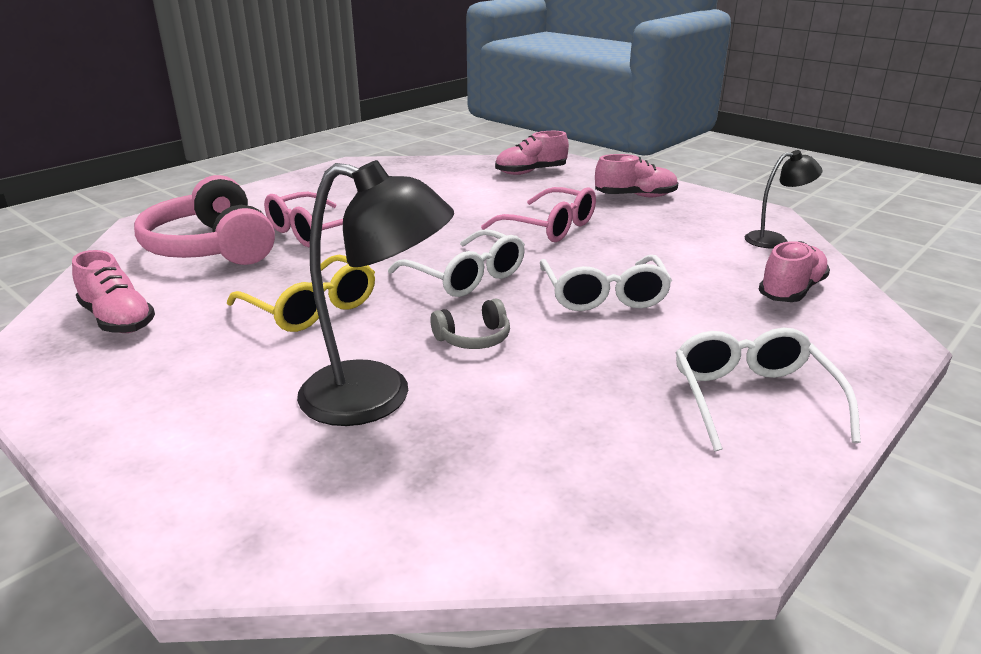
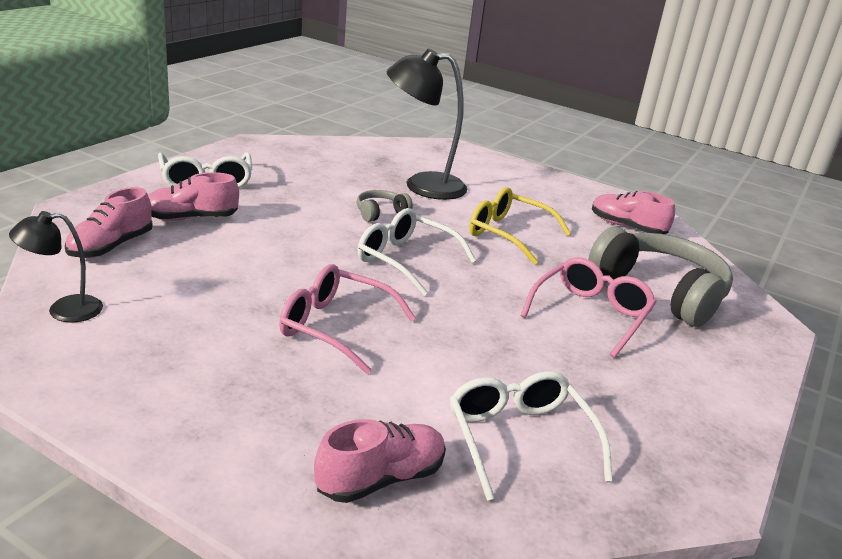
camera: 165 degrees right, 0 degrees up
(212, 247) = (660, 291): pink headphones -> grey headphones
(604, 295) = (284, 243): white glasses -> white glasses (519, 439)
(635, 196) = (205, 401): pink shoe -> pink shoe (191, 218)

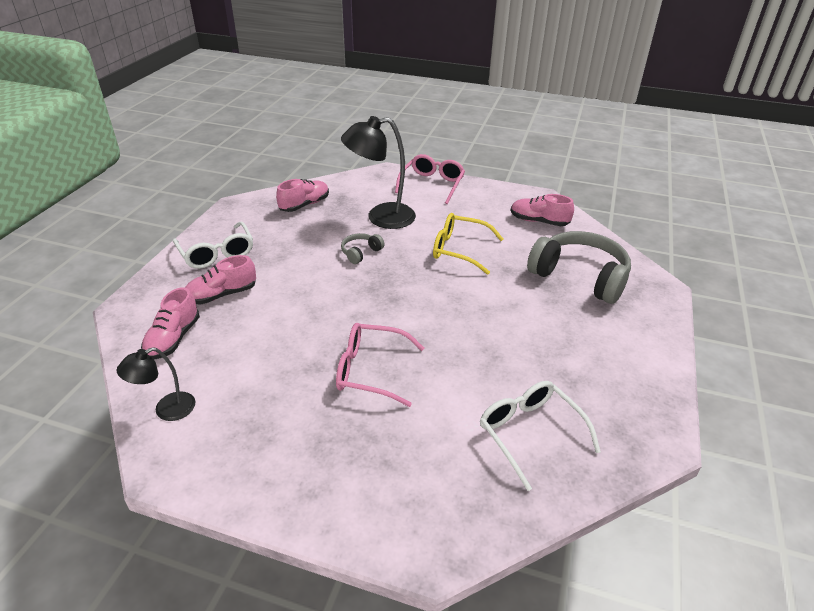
camera: 10 degrees left, 10 degrees up
(381, 479) = (452, 493): pink shoe -> pink shoe (304, 205)
(405, 260) = (396, 294): white glasses -> none
(590, 314) = (540, 310): pink glasses -> pink glasses (432, 184)

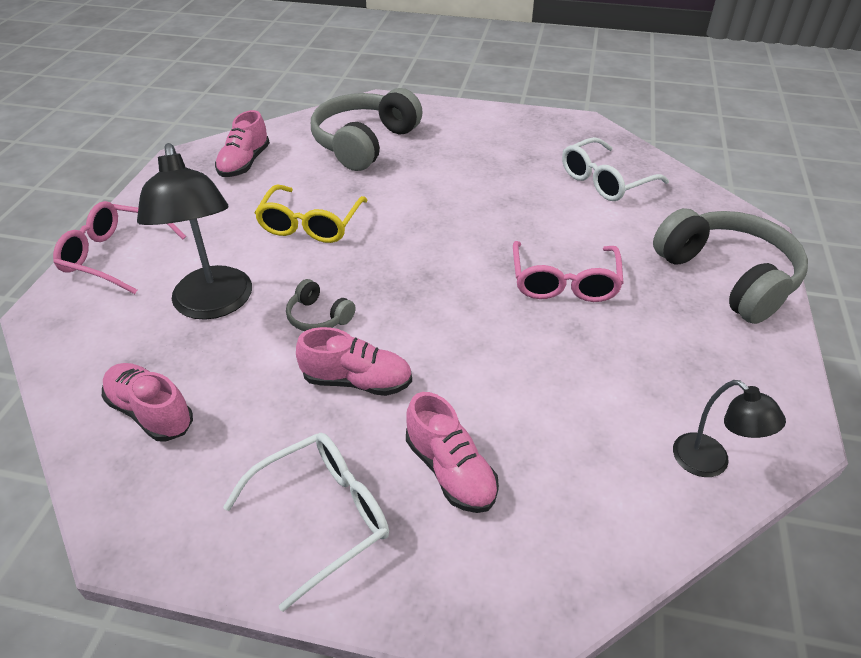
camera: 95 degrees left, 5 degrees up
(173, 339) = (574, 505): pink shoe -> pink shoe (357, 381)
(354, 493) = (727, 277): none -> grey headphones

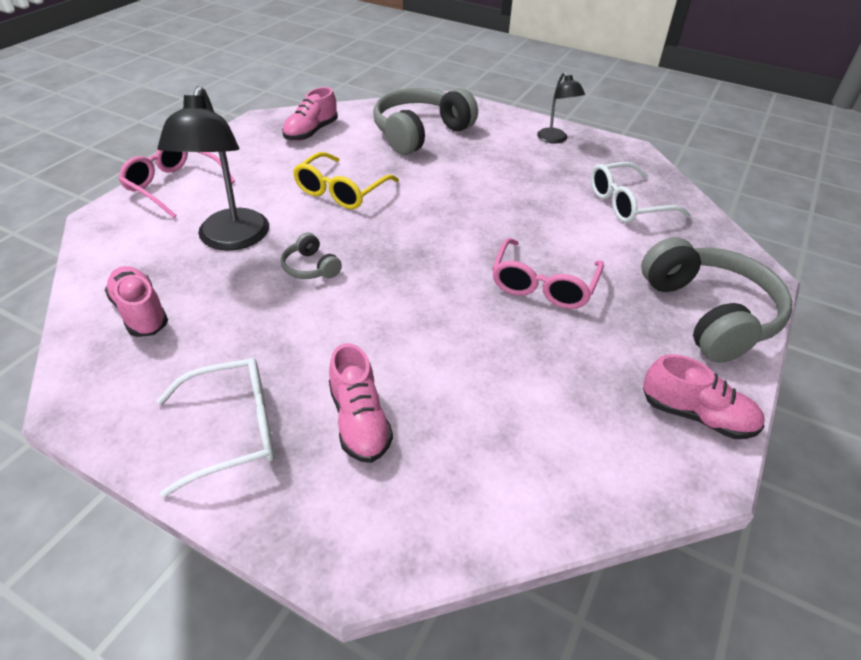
camera: 15 degrees right, 0 degrees up
(357, 381) = (316, 327): pink shoe -> pink shoe (696, 415)
(710, 463) = (607, 478): black lamp -> black lamp (555, 139)

